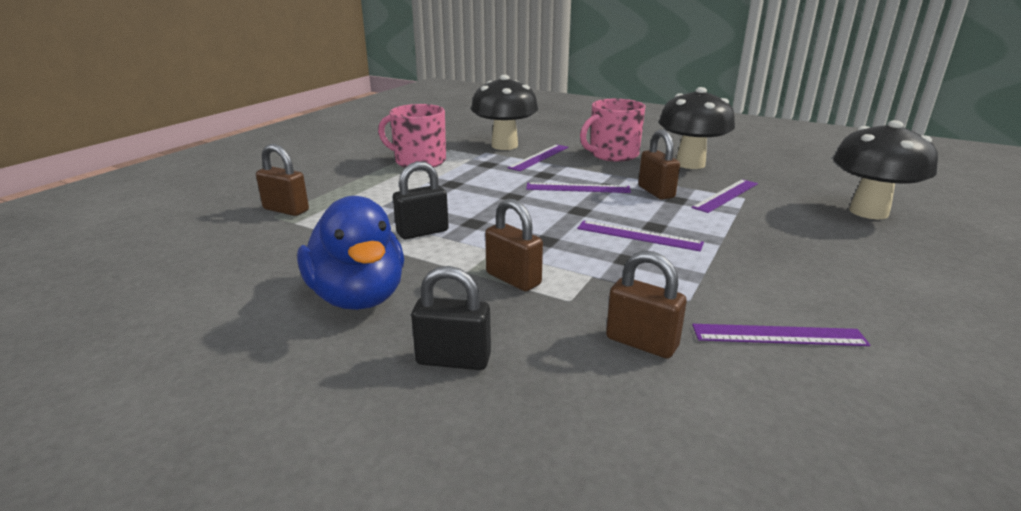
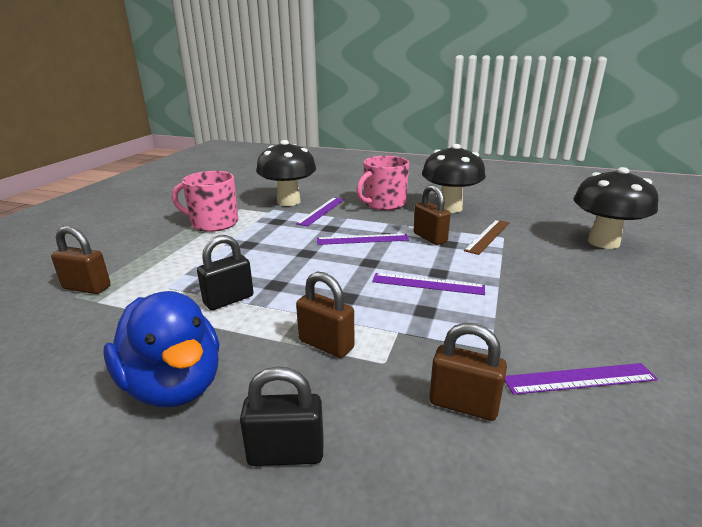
camera: 10 degrees left, 0 degrees up
(726, 195) = (487, 236): purple ruler -> brown ruler

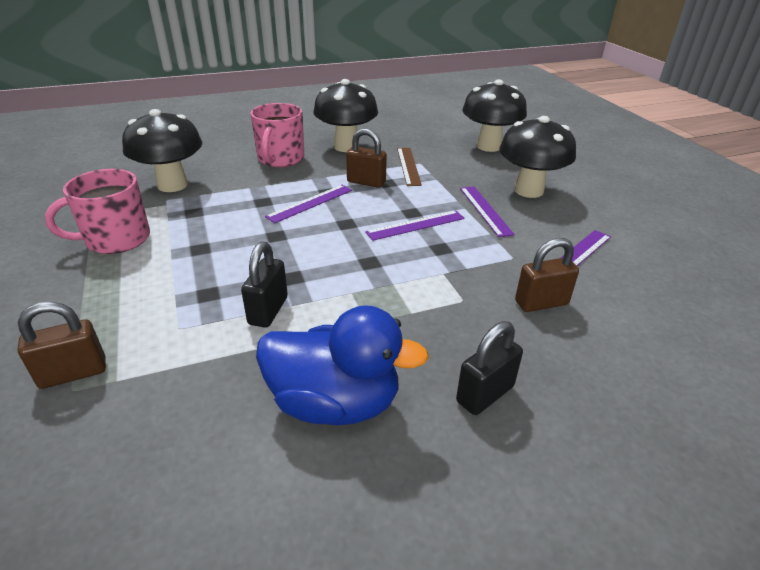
camera: 40 degrees left, 10 degrees up
(321, 211) = (227, 185): purple ruler -> purple ruler (485, 210)
(326, 344) = (407, 307): brown padlock -> none
(599, 295) = (529, 190): none -> black mushroom

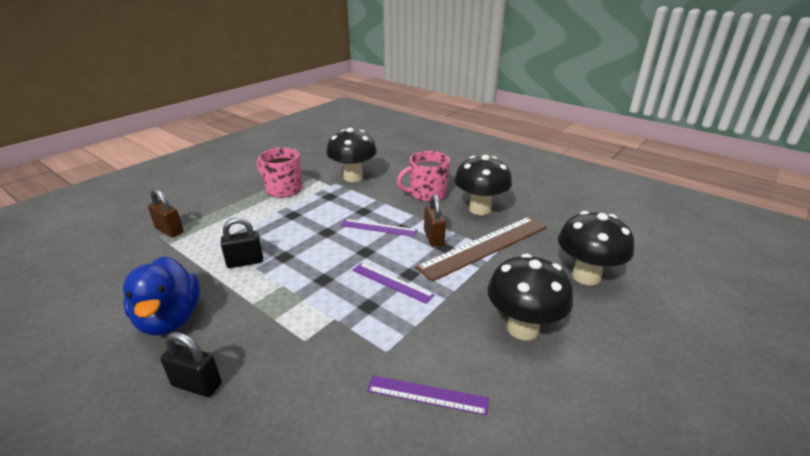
camera: 60 degrees right, 5 degrees down
(408, 166) = (484, 246): brown ruler -> brown ruler, size x1.91
(485, 210) = (453, 311): purple ruler -> none
(541, 303) = (327, 387): brown padlock -> none

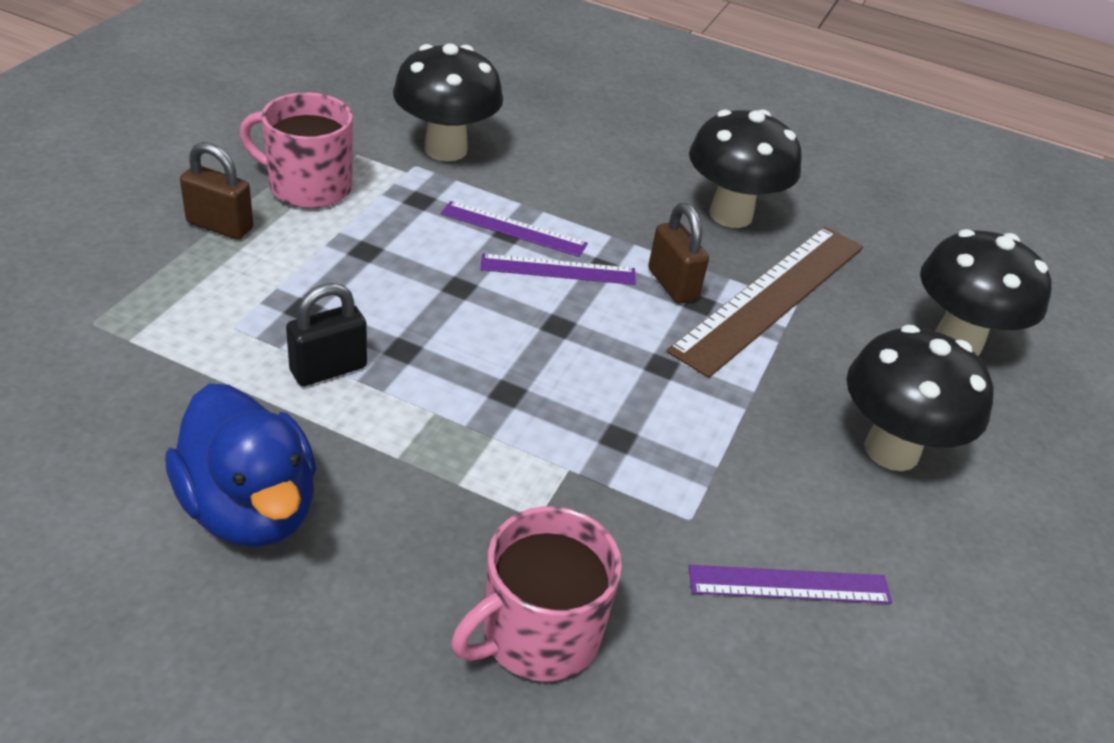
camera: 20 degrees left, 10 degrees up
(169, 230) = (109, 308): brown padlock -> brown padlock (220, 226)
(197, 384) = (388, 627): black padlock -> none
(392, 282) = (638, 386): purple ruler -> purple ruler (513, 229)
(427, 194) = (616, 183): pink mug -> pink mug (538, 634)

